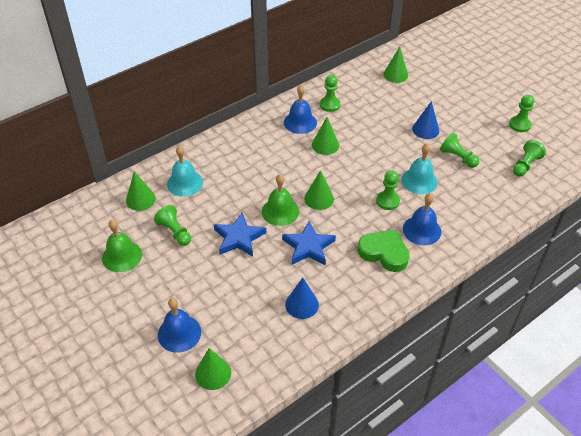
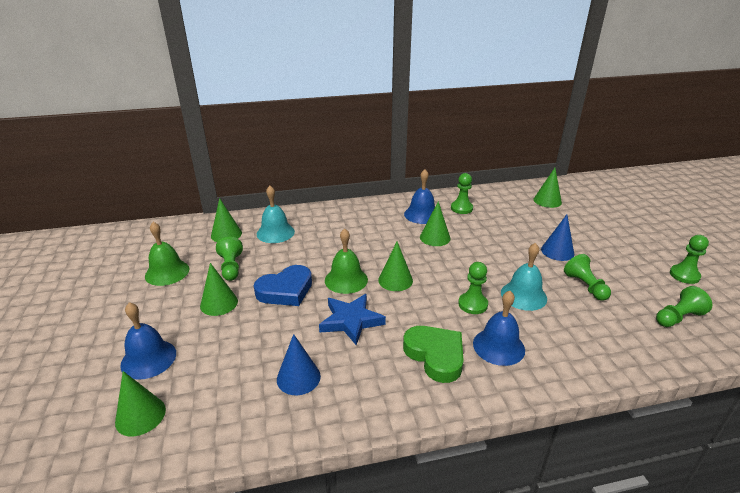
camera: 25 degrees right, 15 degrees down
(193, 268) = (219, 303): none -> green cone
(239, 238) = (286, 290): blue star -> blue heart

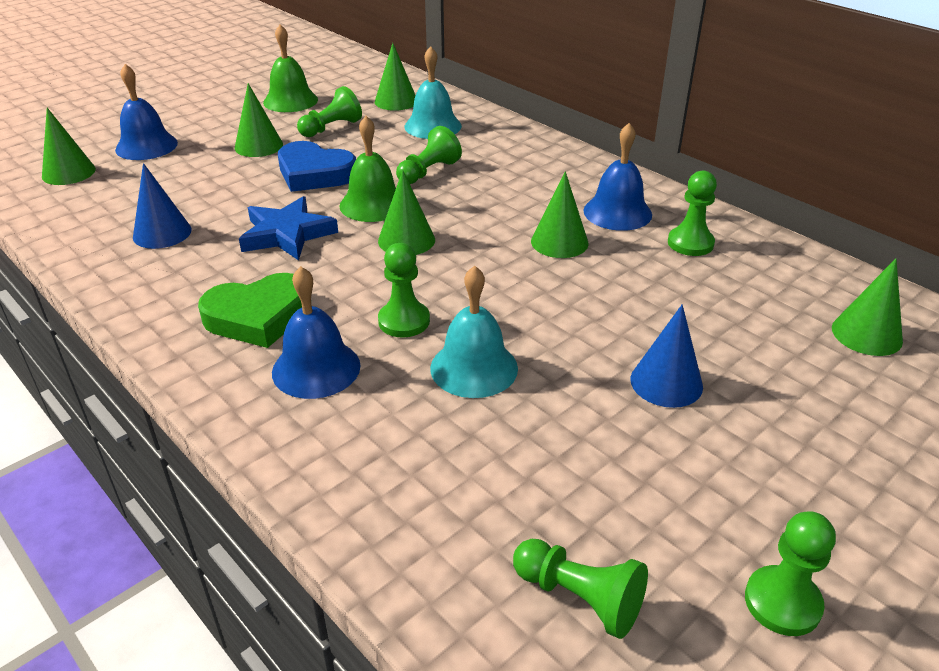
camera: 60 degrees right, 5 degrees up
(435, 355) = (259, 317): green heart -> green heart turned 45 degrees clockwise
(585, 286) = (574, 439): green pawn -> green pawn (428, 172)

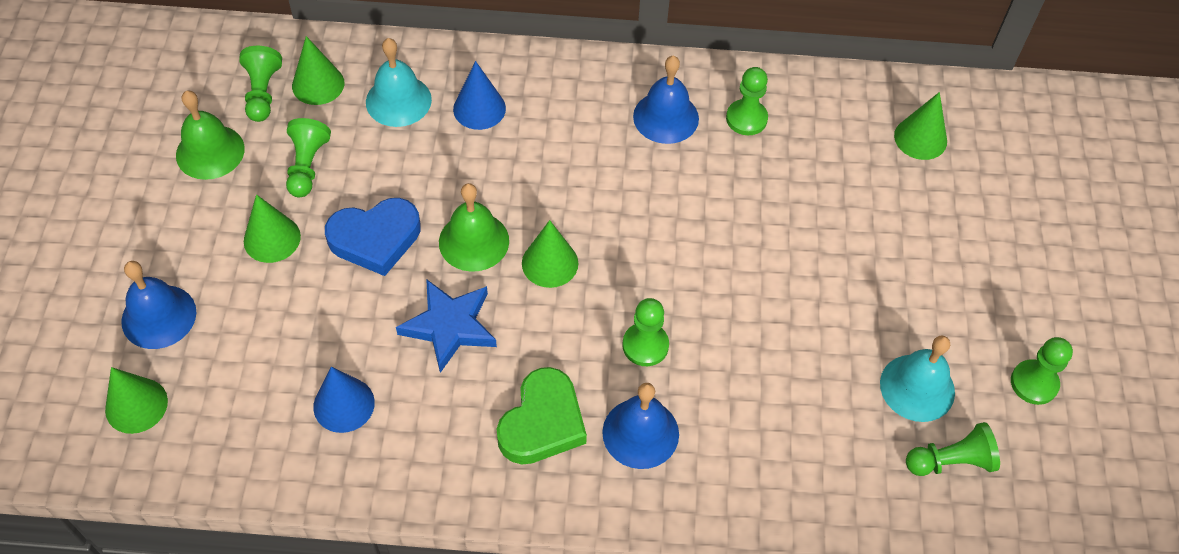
camera: 45 degrees left, 20 degrees up
(428, 172) = (469, 168): green pawn -> green pawn (262, 93)
(474, 368) = (735, 350): turquoise bell -> turquoise bell (917, 387)
(559, 242) = (660, 182): green cone -> none
(666, 382) = (853, 271): blue cone -> blue cone (479, 108)

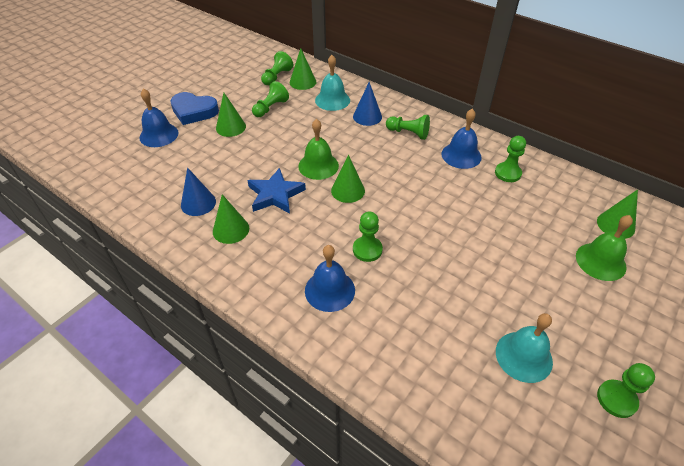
camera: 35 degrees right, 10 degrees down
(136, 405) = (117, 162): green cone -> green cone (231, 229)
(210, 152) = (236, 88): green bell -> green bell (600, 261)
(375, 239) = (274, 146): blue heart -> blue heart (194, 111)
(542, 422) = (282, 258): green heart -> none
(950, 461) = (519, 414): green pawn -> green pawn (408, 133)

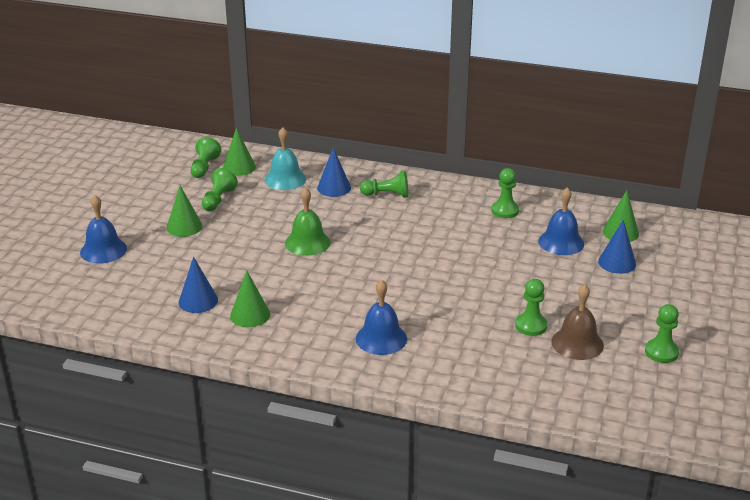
camera: 20 degrees left, 15 degrees down
(194, 111) = (128, 220): blue heart -> none
(275, 194) = (277, 276): blue star -> none
(348, 190) = (352, 257): green cone -> none
(367, 250) = (399, 300): green pawn -> green pawn (531, 326)
(461, 155) = (452, 204): blue bell -> blue bell (561, 242)
(523, 356) = (577, 343): turquoise bell -> brown bell
(600, 261) = (617, 262): green bell -> blue cone

